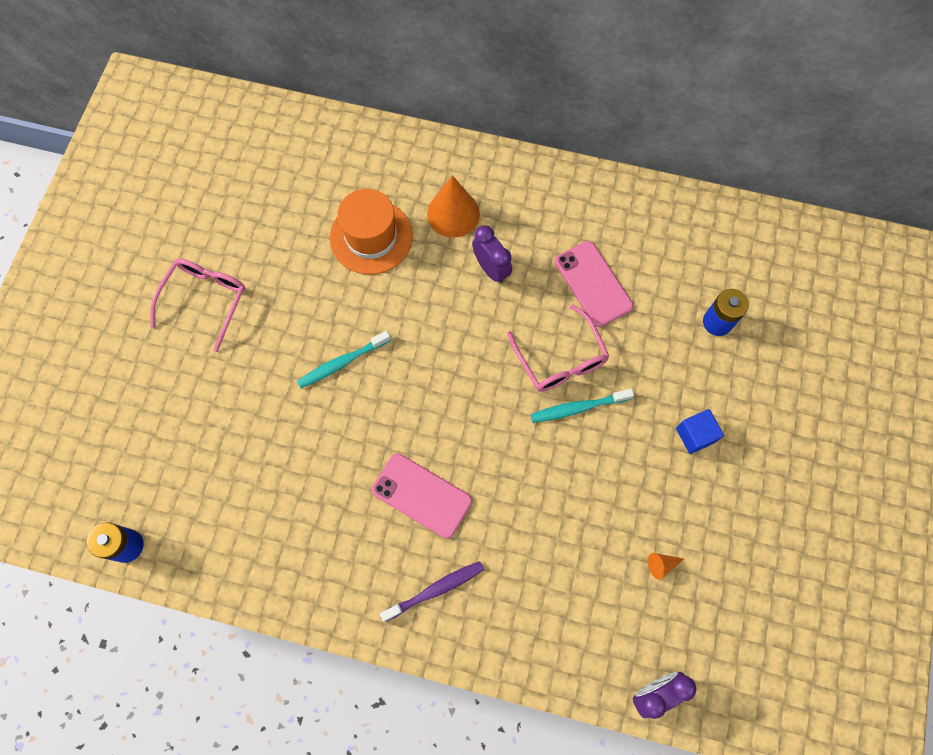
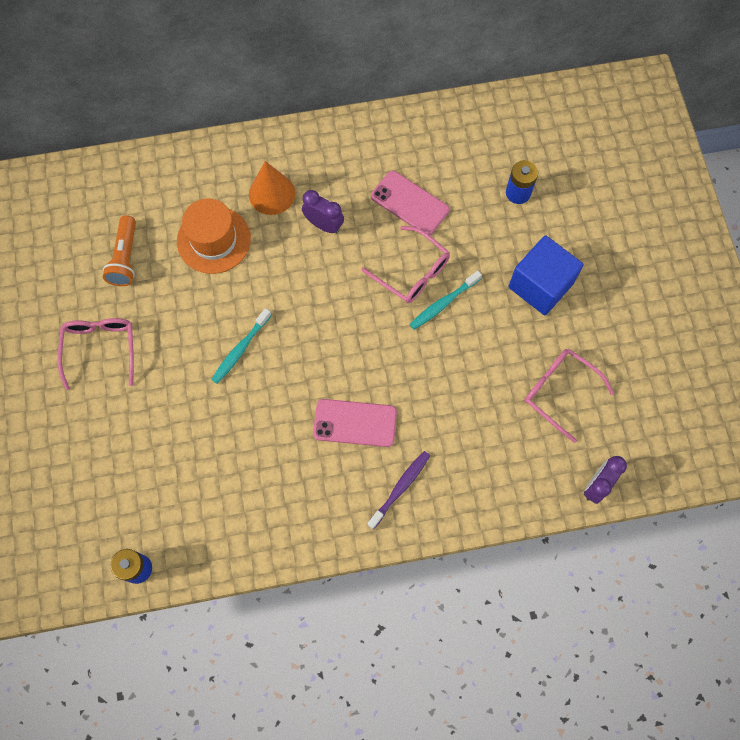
camera: 25 degrees left, 0 degrees up
(275, 218) = (125, 258): none -> orange flashlight
(661, 565) = (559, 392): orange cone -> pink glasses
(695, 435) = (540, 285): blue cube -> blue cube, size x1.90

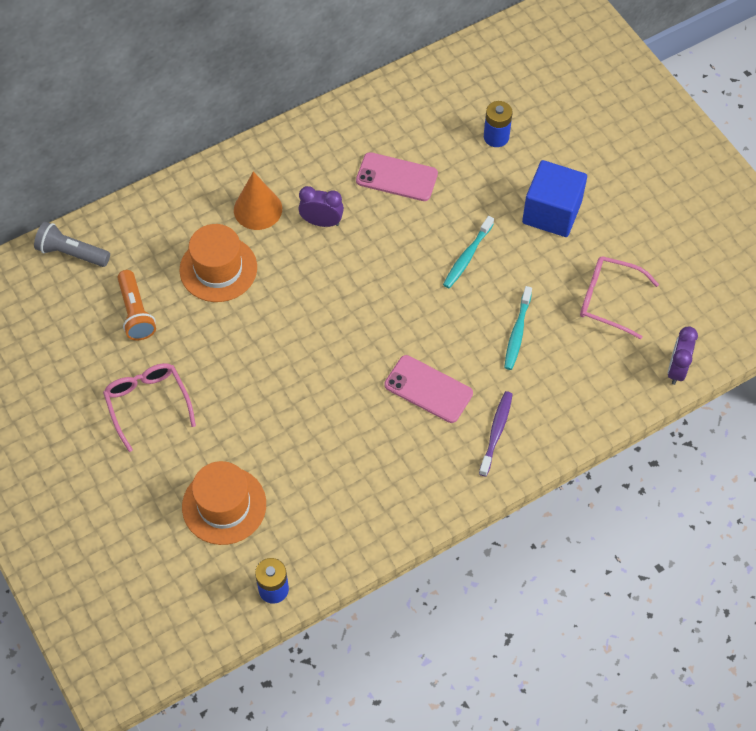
camera: 20 degrees left, 10 degrees down
(93, 182) = (71, 253): none -> grey flashlight
(127, 471) = (224, 505): none -> orange hat
(240, 349) = (288, 359): turquoise toothbrush -> turquoise toothbrush (517, 332)
(355, 423) = (428, 389): pink phone -> pink phone turned 45 degrees clockwise
(412, 272) = (425, 238): pink glasses -> none

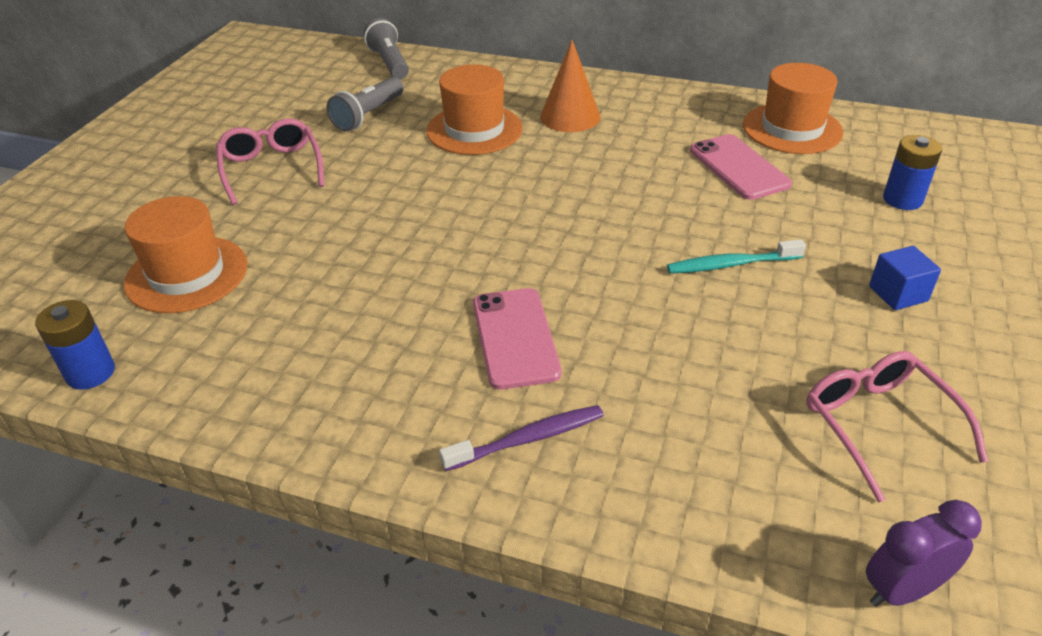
camera: 50 degrees right, 20 degrees down
(136, 313) = (368, 116): orange flashlight -> grey flashlight
(148, 404) = (271, 168): pink glasses -> pink glasses turned 45 degrees counterclockwise
(321, 222) = (614, 154): purple clock -> none
(389, 117) = (792, 129): none -> orange hat
(517, 332) = (698, 366): turquoise toothbrush -> none
(552, 212) = (898, 294): blue cube -> blue cube, size x0.52

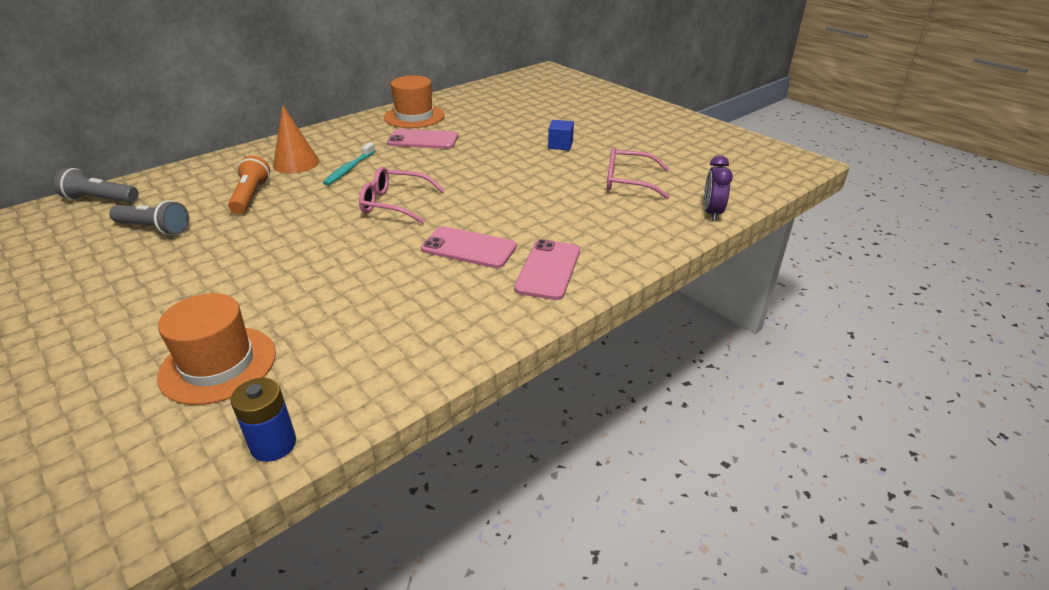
camera: 60 degrees left, 5 degrees down
(271, 168) = (144, 289): pink glasses -> pink glasses (395, 204)
(368, 116) = (154, 228): grey flashlight -> grey flashlight turned 45 degrees counterclockwise
(474, 130) = (251, 196): orange hat -> orange flashlight
(527, 439) = (548, 269): purple toothbrush -> pink phone
(731, 264) = (492, 171): turquoise toothbrush -> turquoise toothbrush (349, 169)
(902, 199) = (503, 118): blue battery -> none

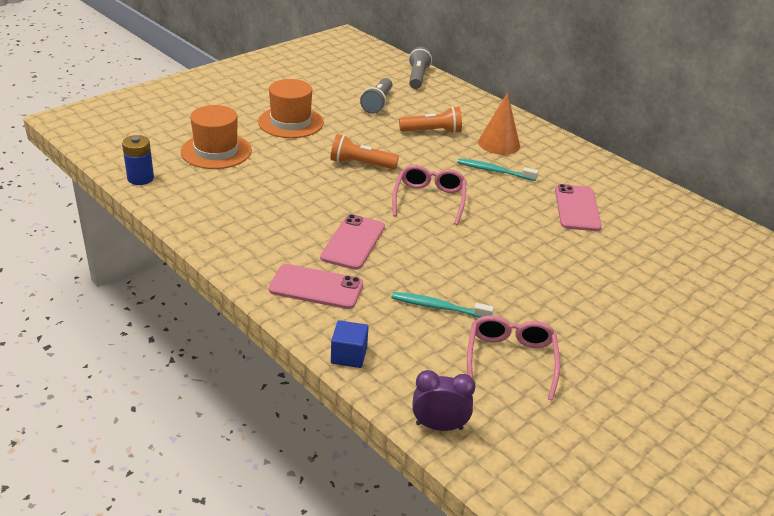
camera: 85 degrees right, 0 degrees up
(307, 242) = (360, 164): none -> orange flashlight
(414, 116) = (640, 199): orange hat -> orange hat (290, 122)
(560, 145) = (600, 309): blue cube -> blue cube (349, 355)
(569, 207) = (438, 307): none -> turquoise toothbrush

